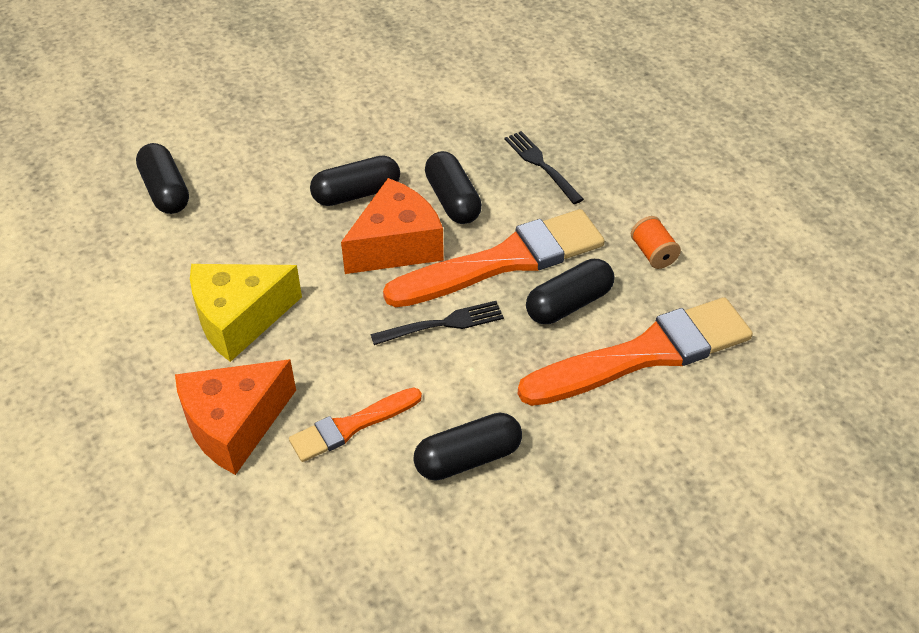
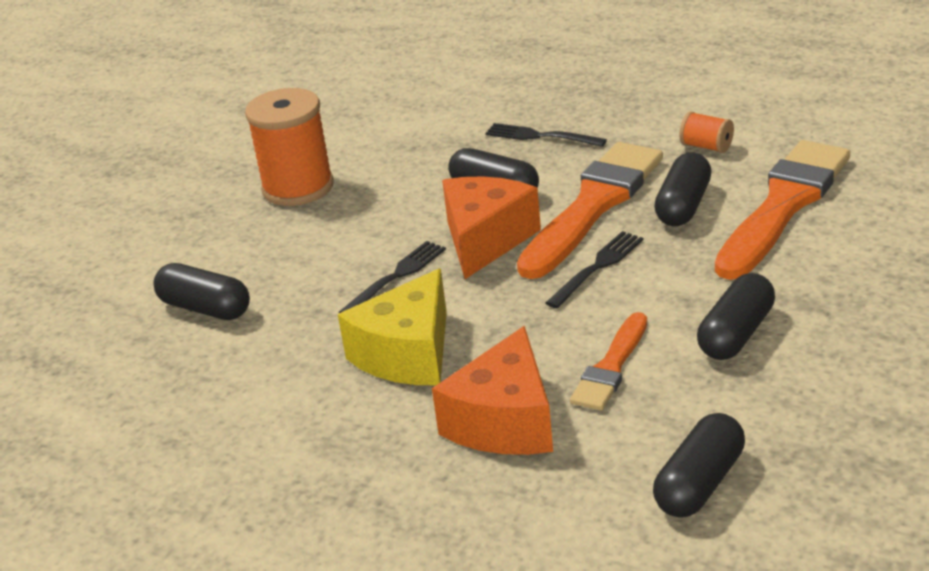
camera: 30 degrees left, 15 degrees down
(304, 241) = (396, 277): none -> black fork
(329, 114) = (298, 187): none -> orange spool
(356, 194) = (400, 225): black capsule -> black capsule (699, 483)

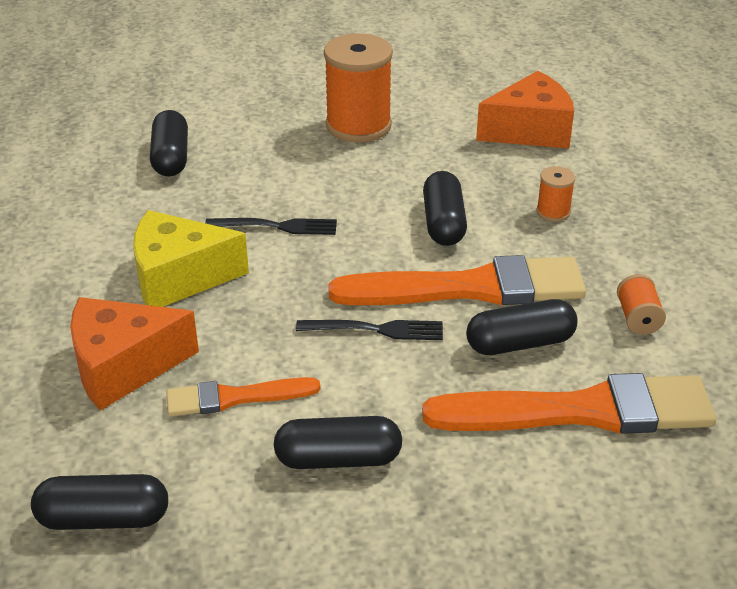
camera: 50 degrees right, 5 degrees up
(485, 240) = (365, 249): orange cheese -> orange cheese (530, 130)
(540, 136) = (553, 212): black fork -> orange spool

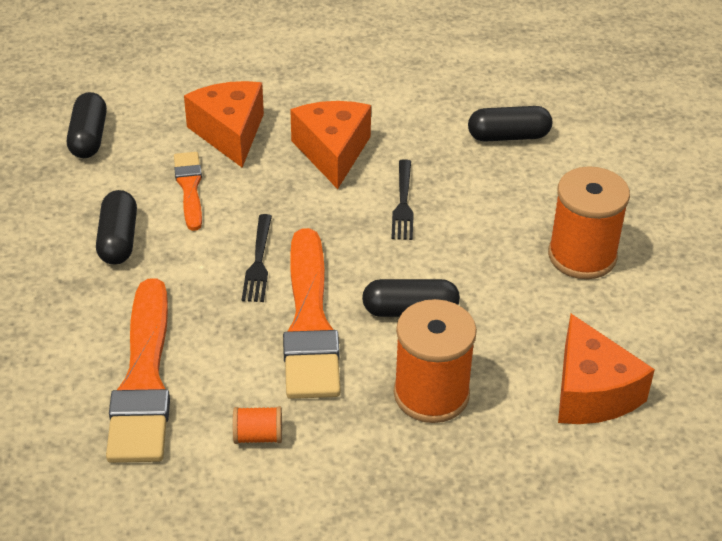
camera: 90 degrees right, 5 degrees up
(179, 277) = (332, 152): yellow cheese -> orange cheese
(520, 343) = (232, 349): black capsule -> none
(553, 212) = (431, 394): orange spool -> orange spool, size x2.16

